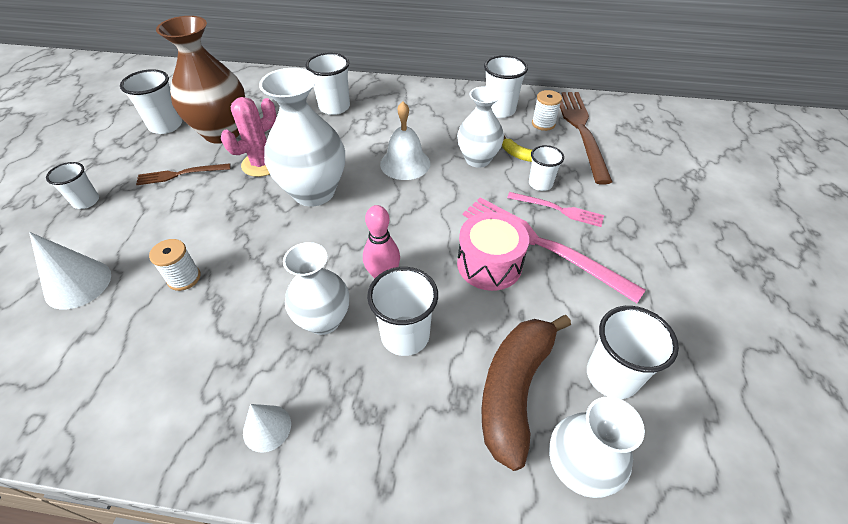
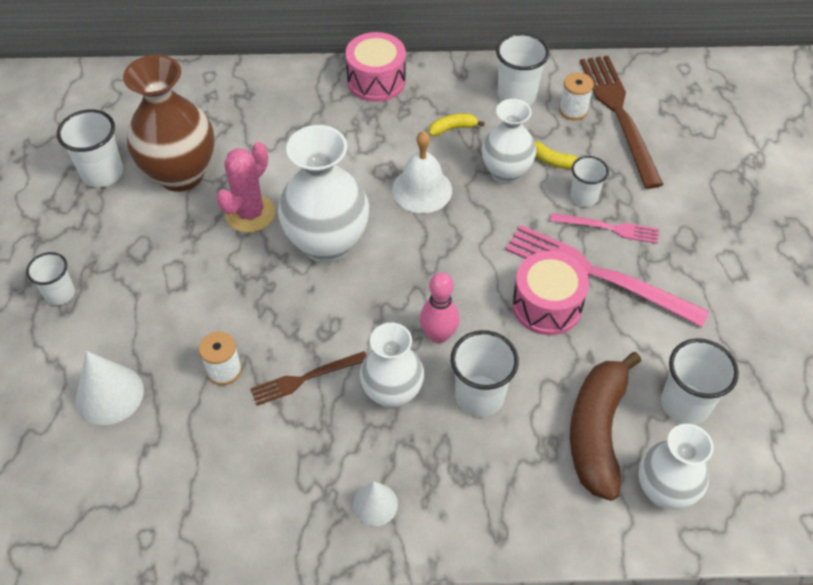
camera: 10 degrees left, 5 degrees up
(180, 174) = (156, 241): brown fork -> brown fork (305, 378)
(334, 107) = (308, 117): white cup -> none
(393, 91) = (376, 81): none -> pink drum
(443, 125) = (453, 128): none -> yellow banana

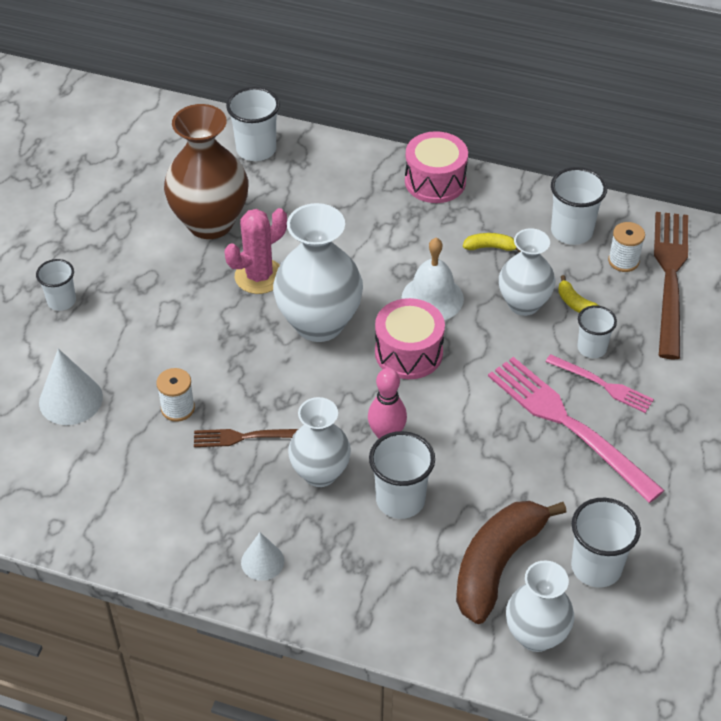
camera: 20 degrees right, 5 degrees down
(102, 173) = (140, 203): white cup -> white cup (256, 149)
(547, 305) = (504, 439): pink drum -> pink drum (408, 352)

